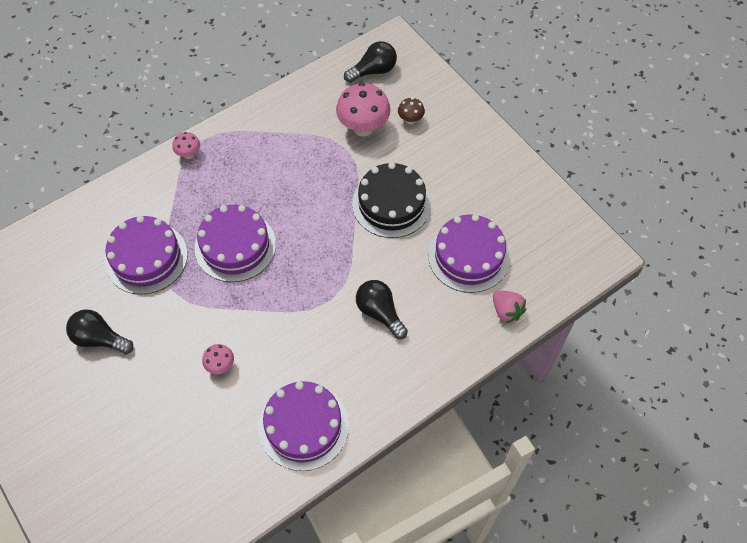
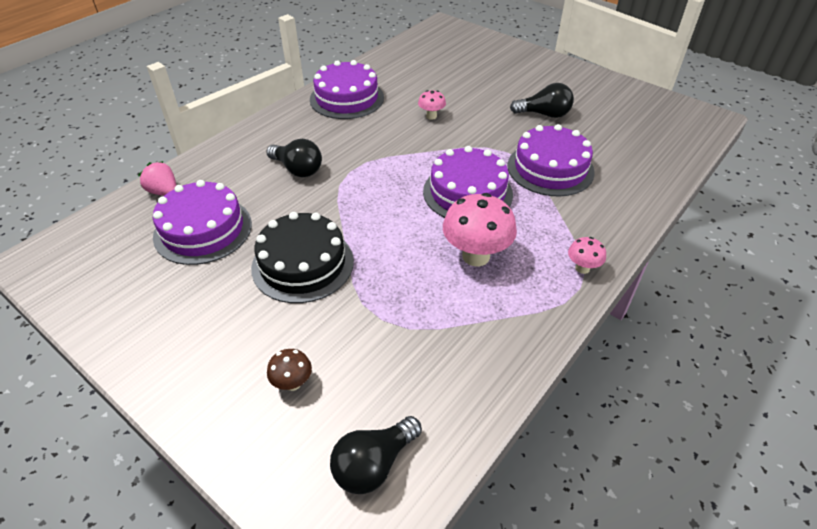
camera: 165 degrees right, 15 degrees down
(363, 128) = (364, 354): pink mushroom -> pink mushroom (476, 256)

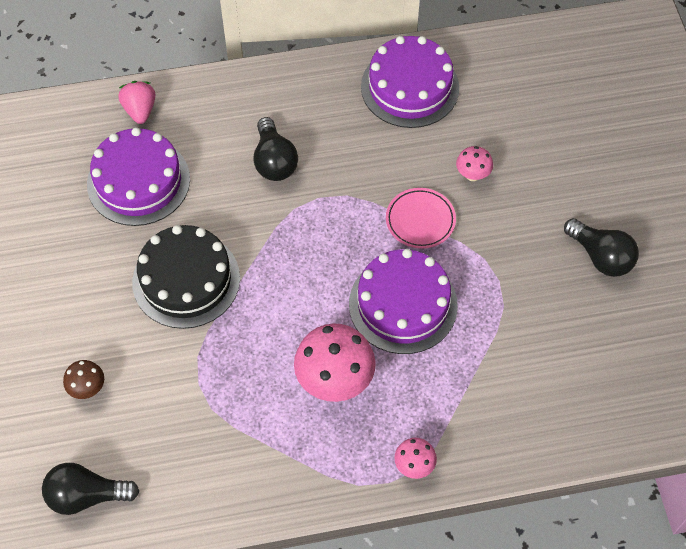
camera: 40 degrees right, 15 degrees up
(427, 150) = (420, 220): none -> pink plate
(550, 168) = (519, 334): purple cake -> none

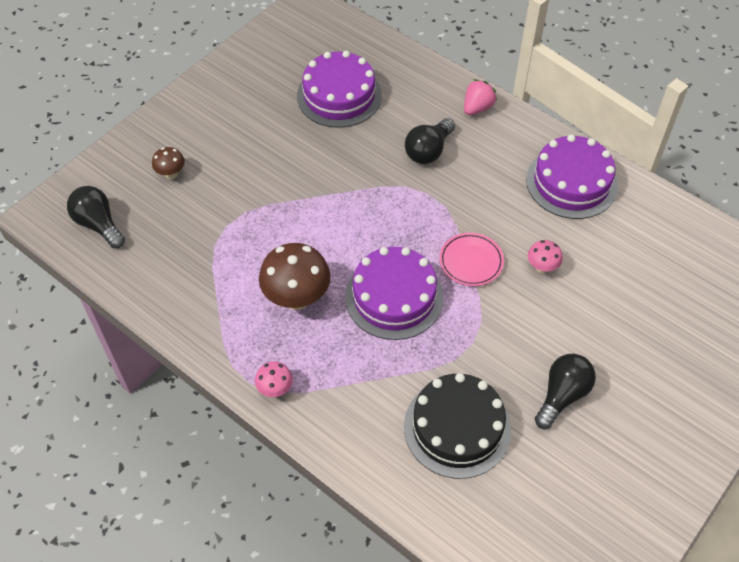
camera: 50 degrees right, 5 degrees down
(140, 110) = (390, 60): pink strawberry -> pink strawberry (477, 108)
(186, 280) = (293, 168): black cake -> black cake (457, 428)
(335, 381) = (297, 298): pink mushroom -> brown mushroom
(600, 256) = (562, 395): black light bulb -> black light bulb turned 150 degrees counterclockwise

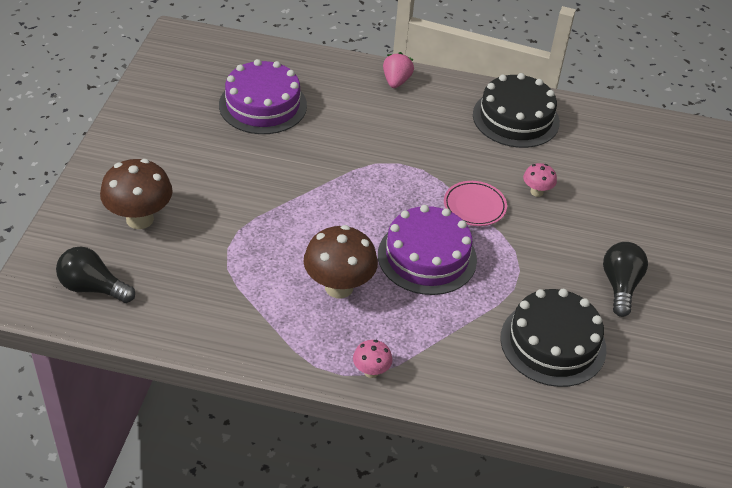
camera: 30 degrees left, 10 degrees down
(171, 174) = (140, 219): brown mushroom -> brown mushroom, size x1.97
(428, 151) = (377, 128): black light bulb -> none
(571, 182) = (516, 118): purple cake -> black cake

